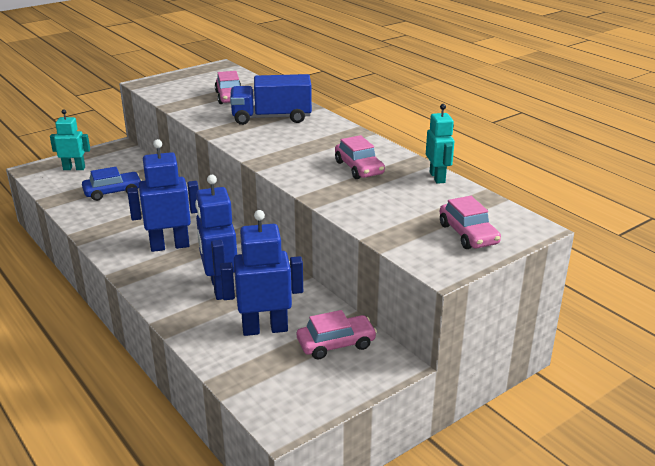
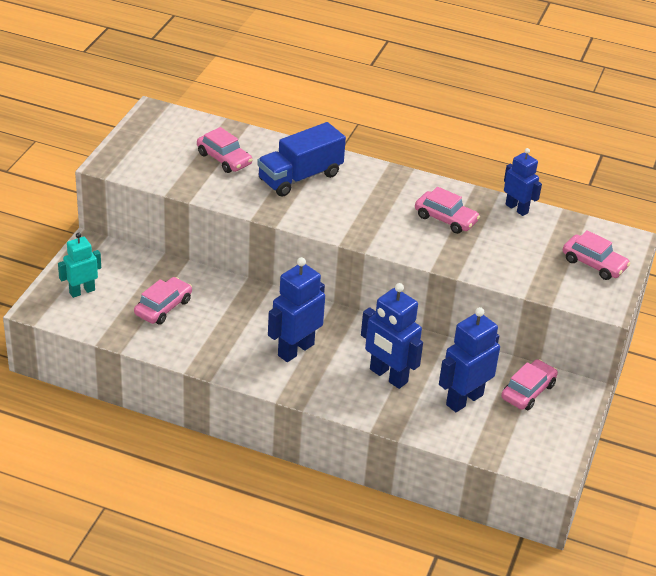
camera: 35 degrees left, 10 degrees up
(113, 192) = (163, 307): blue car -> pink car
(437, 177) = (517, 208): turquoise robot -> blue robot

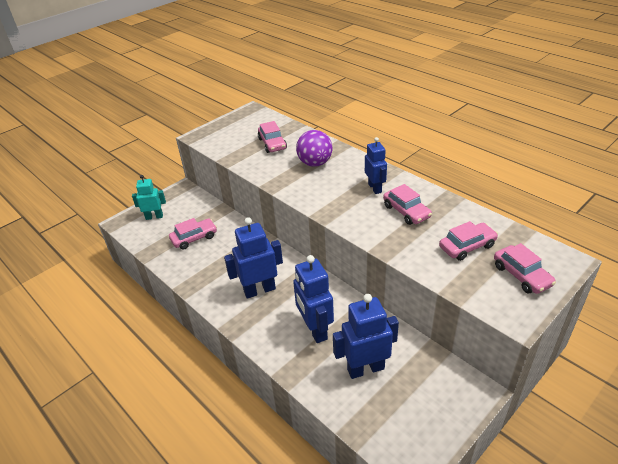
camera: 30 degrees right, 0 degrees up
(300, 177) = (315, 163): blue truck -> purple ball
(517, 208) = (472, 214): blue robot -> blue robot (375, 188)
(528, 391) = (427, 376): pink car -> pink car (467, 246)

